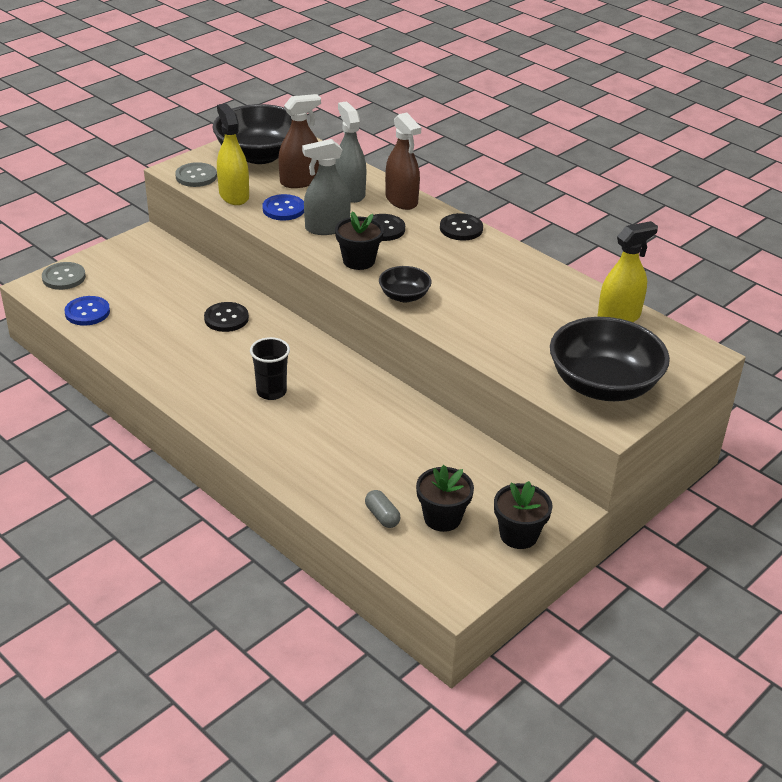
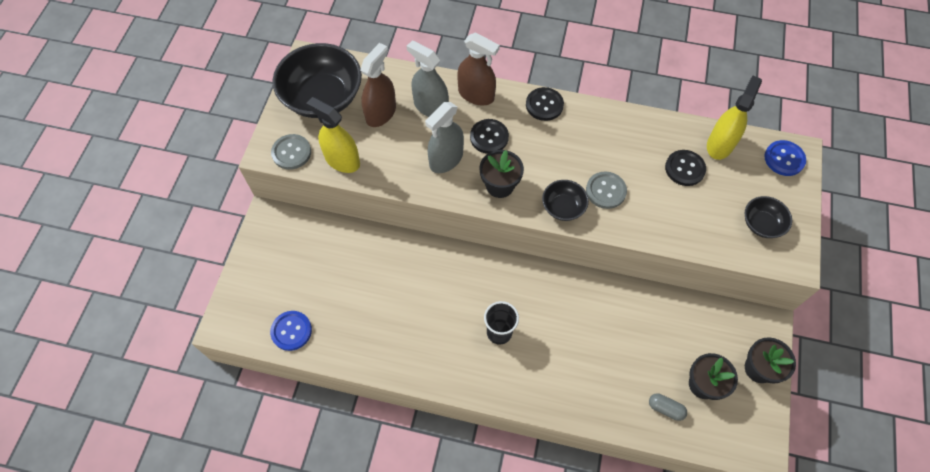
camera: 30 degrees left, 25 degrees up
(64, 277) = (238, 302): grey button -> grey button (605, 191)
(226, 318) = (405, 273): black button -> black button (684, 168)
(283, 209) = (395, 155): blue button -> blue button (784, 159)
(603, 385) = (762, 224): black bowl -> black bowl, size x0.49

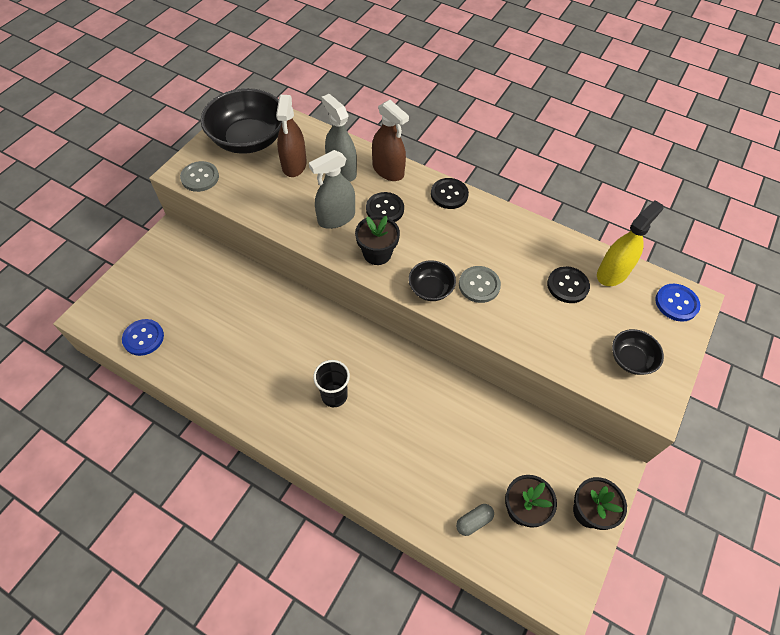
camera: 15 degrees right, 5 degrees down
(342, 160) = (241, 195): yellow spray bottle -> none
(381, 113) = (294, 165): brown spray bottle -> brown spray bottle turned 135 degrees clockwise
(665, 408) = (474, 521): grey capsule -> grey capsule turned 75 degrees counterclockwise

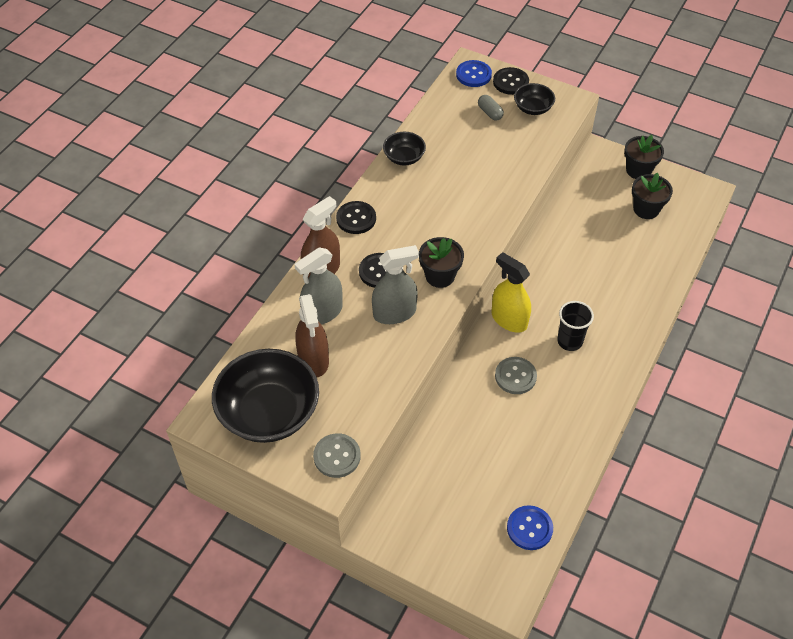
camera: 90 degrees left, 5 degrees down
(294, 165) = (313, 359): brown spray bottle -> brown spray bottle turned 75 degrees clockwise
(336, 218) = (394, 313): grey spray bottle -> grey spray bottle turned 75 degrees counterclockwise
(430, 289) = (479, 234): black bowl -> black bowl (404, 157)
(474, 521) = (663, 240): grey capsule -> grey capsule (490, 113)
(479, 285) = (470, 199): grey button -> grey button (515, 376)
(567, 285) = (463, 139): black button -> black button (510, 82)
(612, 273) = (446, 109): yellow spray bottle -> yellow spray bottle (509, 319)

